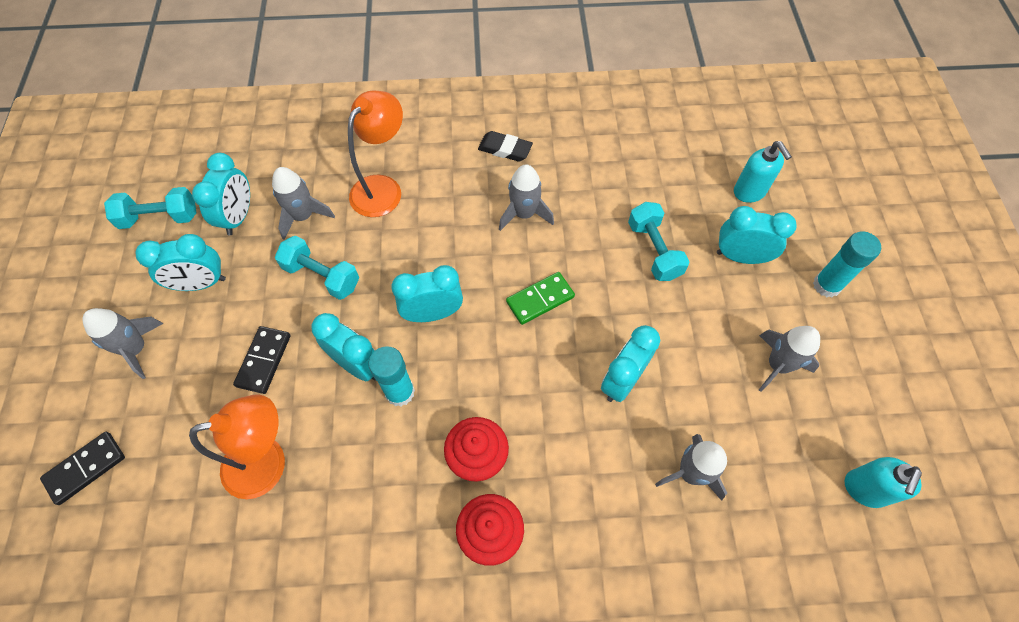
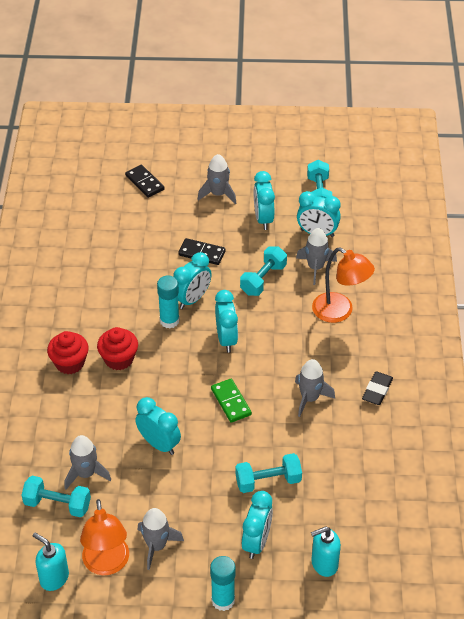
camera: 95 degrees right, 15 degrees down
(268, 462) = (133, 259): orange lamp -> orange lamp (107, 564)
(750, 506) = (57, 504): none -> turquoise dumbbell

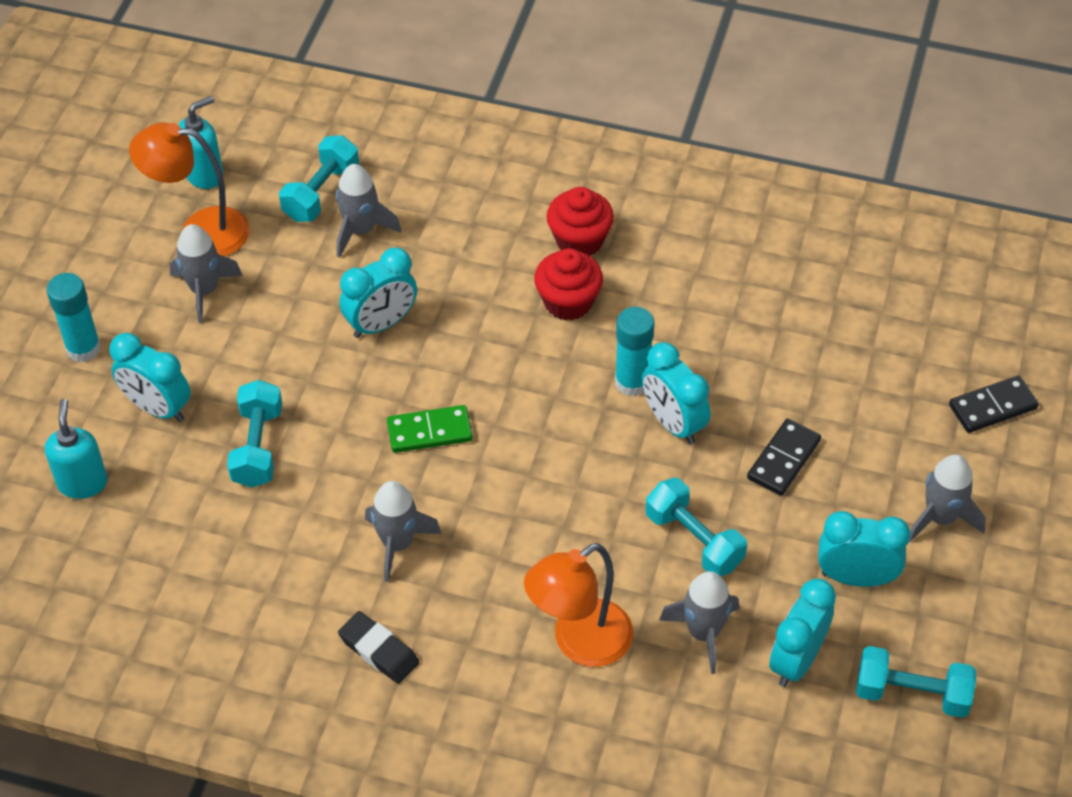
camera: 105 degrees right, 5 degrees up
(226, 339) = (566, 453): turquoise clock -> none

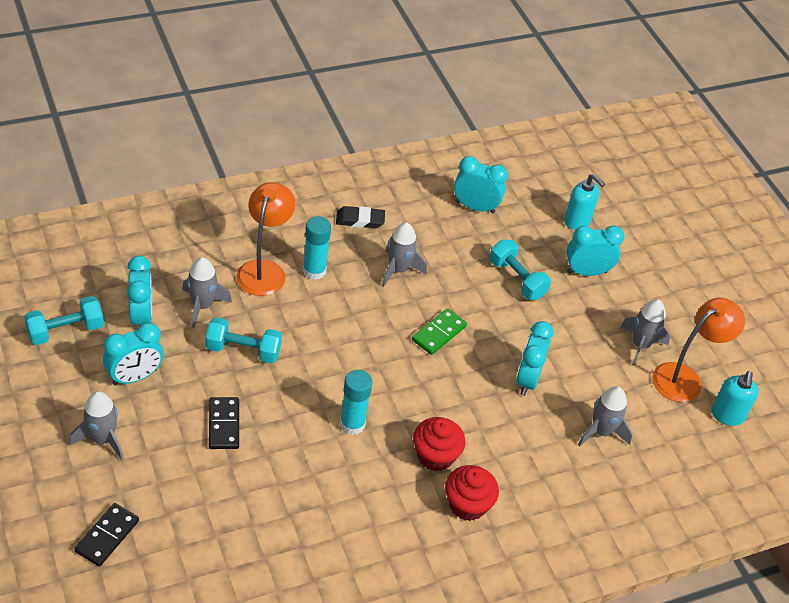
camera: 135 degrees right, 5 degrees down
(83, 348) = (658, 281): turquoise glue stick -> turquoise glue stick (314, 271)
(321, 193) = (651, 444): turquoise dumbbell -> none
(673, 423) = (307, 412): turquoise clock -> turquoise clock (475, 207)

